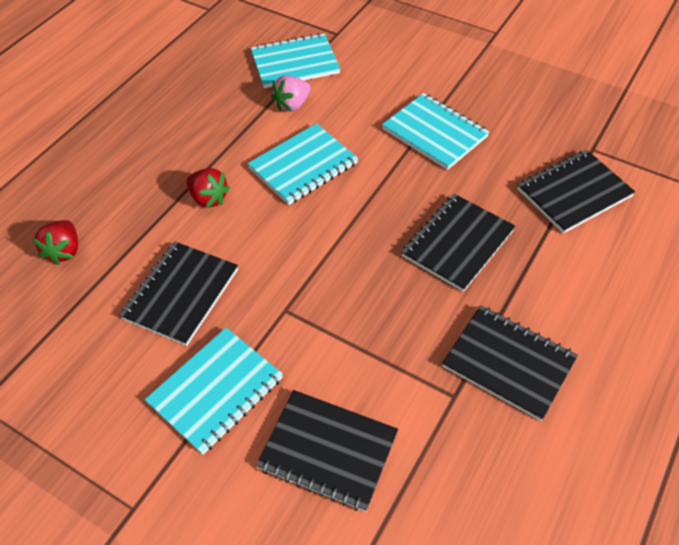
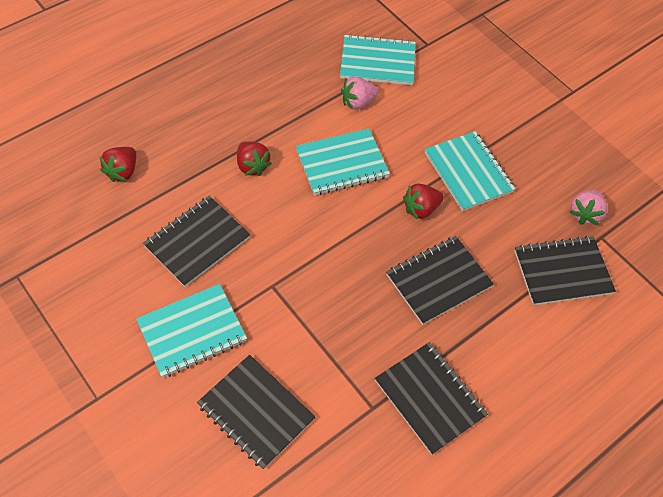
camera: 15 degrees right, 5 degrees up
(405, 182) = (421, 209): none -> red strawberry
(565, 134) = (584, 214): none -> pink strawberry

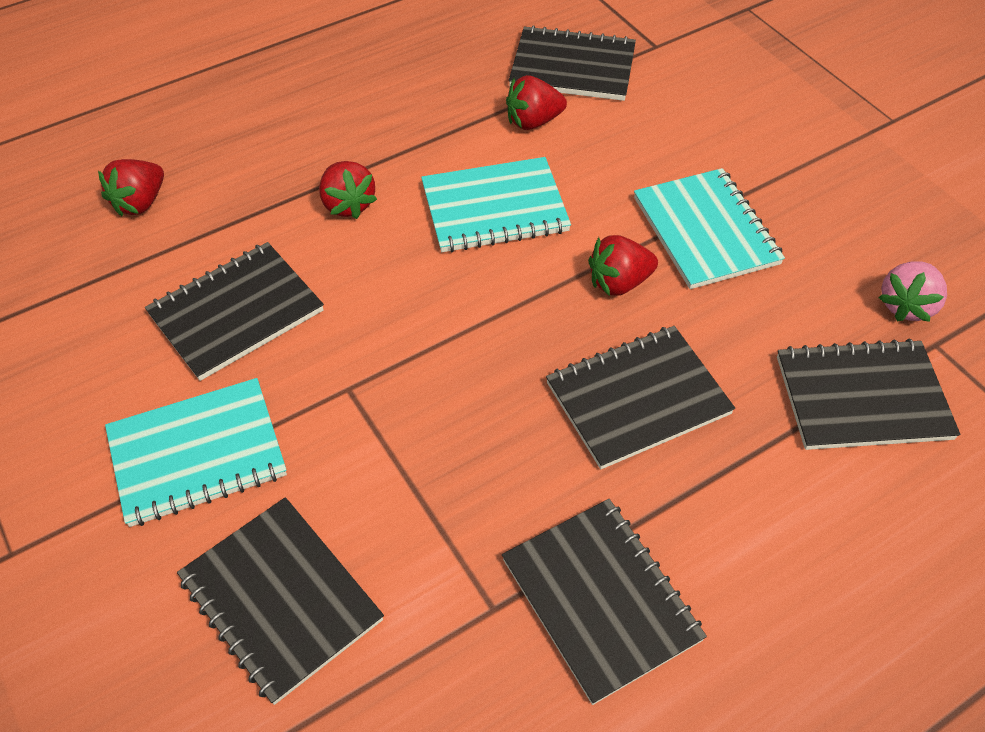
camera: 10 degrees right, 5 degrees down
(357, 102) = (533, 121): pink strawberry -> red strawberry
(377, 62) = (572, 67): turquoise notebook -> black notebook

